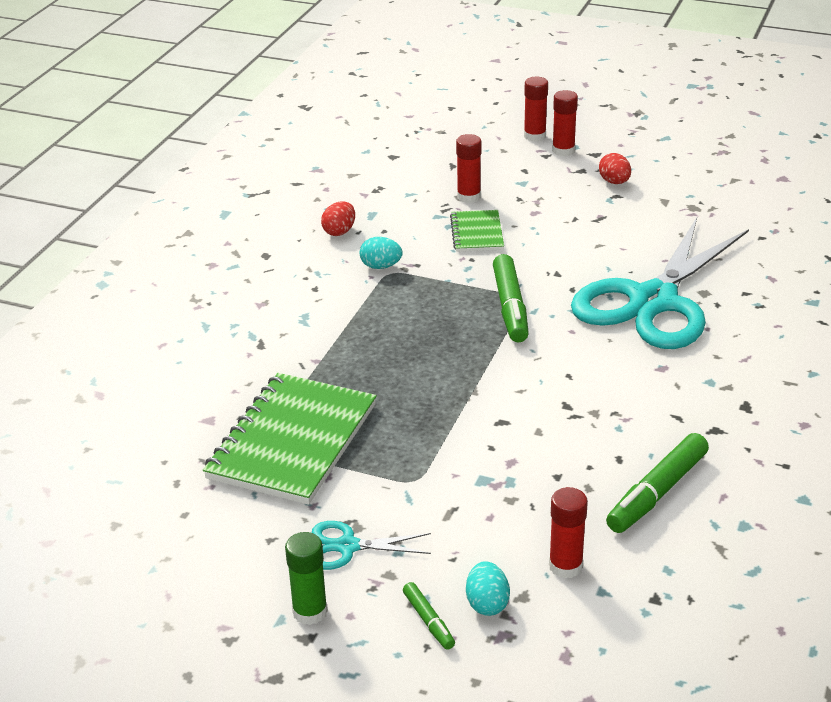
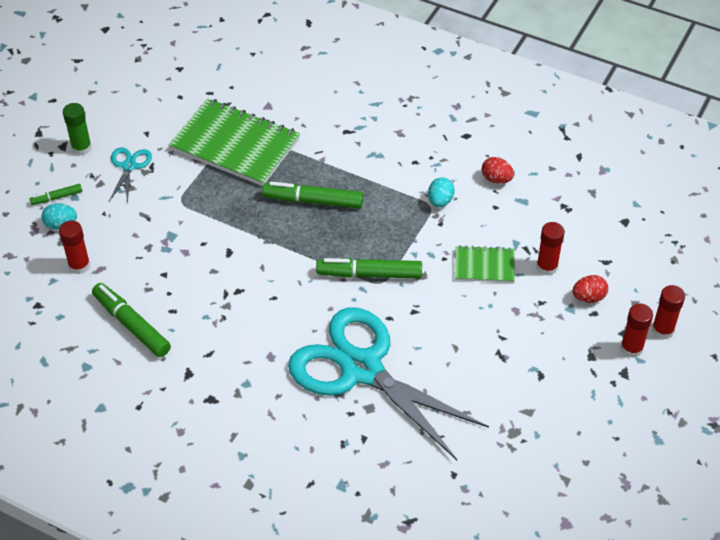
camera: 95 degrees right, 15 degrees up
(395, 360) = (313, 201): none -> green marker
(614, 182) = (566, 378): red egg -> red egg (588, 297)

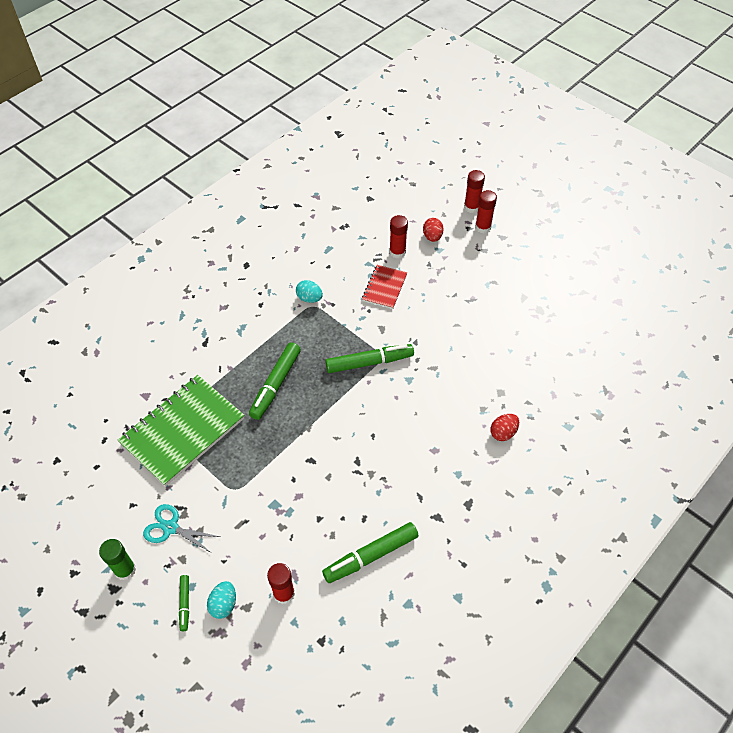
camera: 75 degrees left, 5 degrees up
(362, 369) = (462, 388): turquoise scissors -> none
(369, 274) = (369, 362): green marker -> green marker turned 120 degrees counterclockwise
(484, 266) = (384, 288): green notebook -> red notebook
(496, 179) = (300, 258): red egg -> red egg (503, 433)

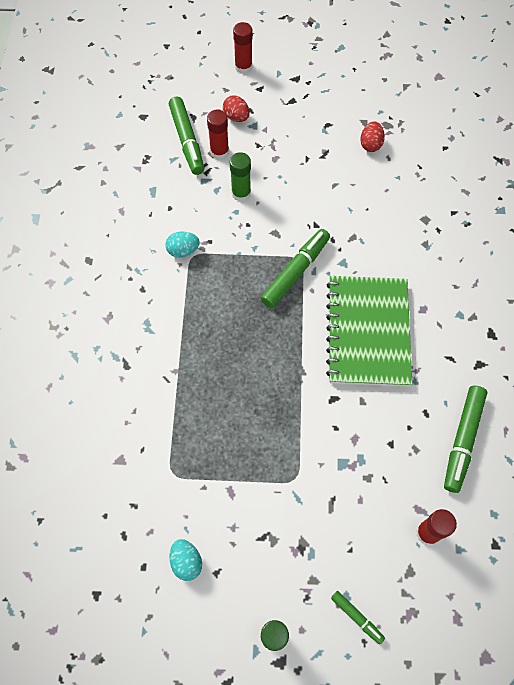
camera: 40 degrees left, 10 degrees up
(170, 527) = (274, 562): turquoise scissors -> none
(183, 431) = (192, 465): green notebook -> green notebook (368, 332)
(224, 604) = (389, 587): turquoise egg -> turquoise egg (186, 562)
(275, 384) = (234, 354): green marker -> green marker (187, 140)
(384, 288) = (241, 193): red notebook -> green glue stick
(483, 227) = (271, 80): red glue stick -> none
(503, 433) = (460, 253): red egg -> red egg (370, 144)

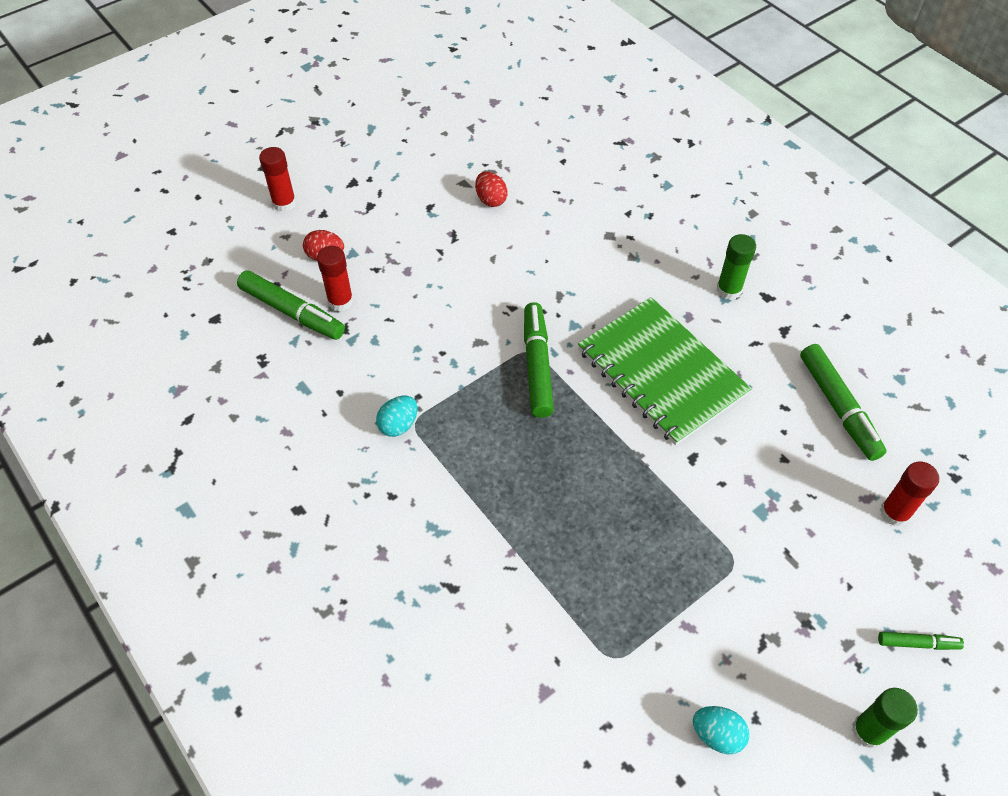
camera: 40 degrees left, 10 degrees down
(241, 193) = (405, 327): green glue stick -> green glue stick (728, 290)

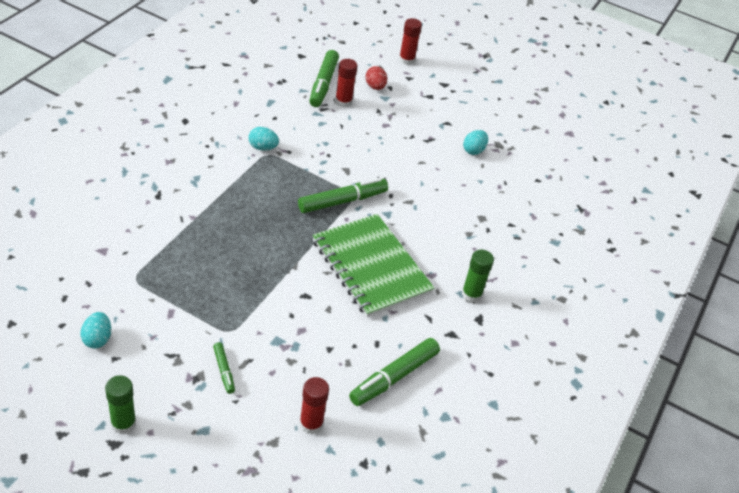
camera: 60 degrees right, 10 degrees down
(491, 200) = (473, 150): red egg -> turquoise egg
(661, 372) = (371, 267): green notebook -> green notebook turned 60 degrees counterclockwise
(917, 643) = (202, 448): green marker -> green marker (224, 370)

